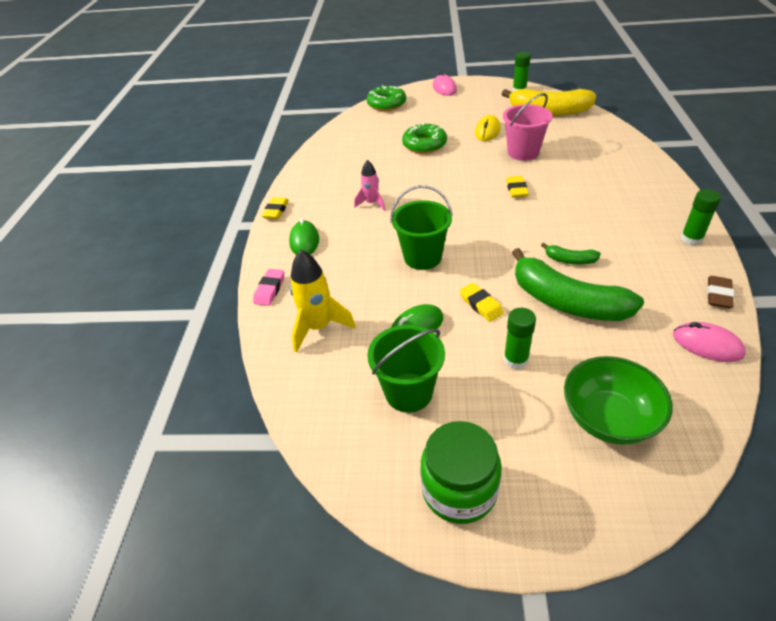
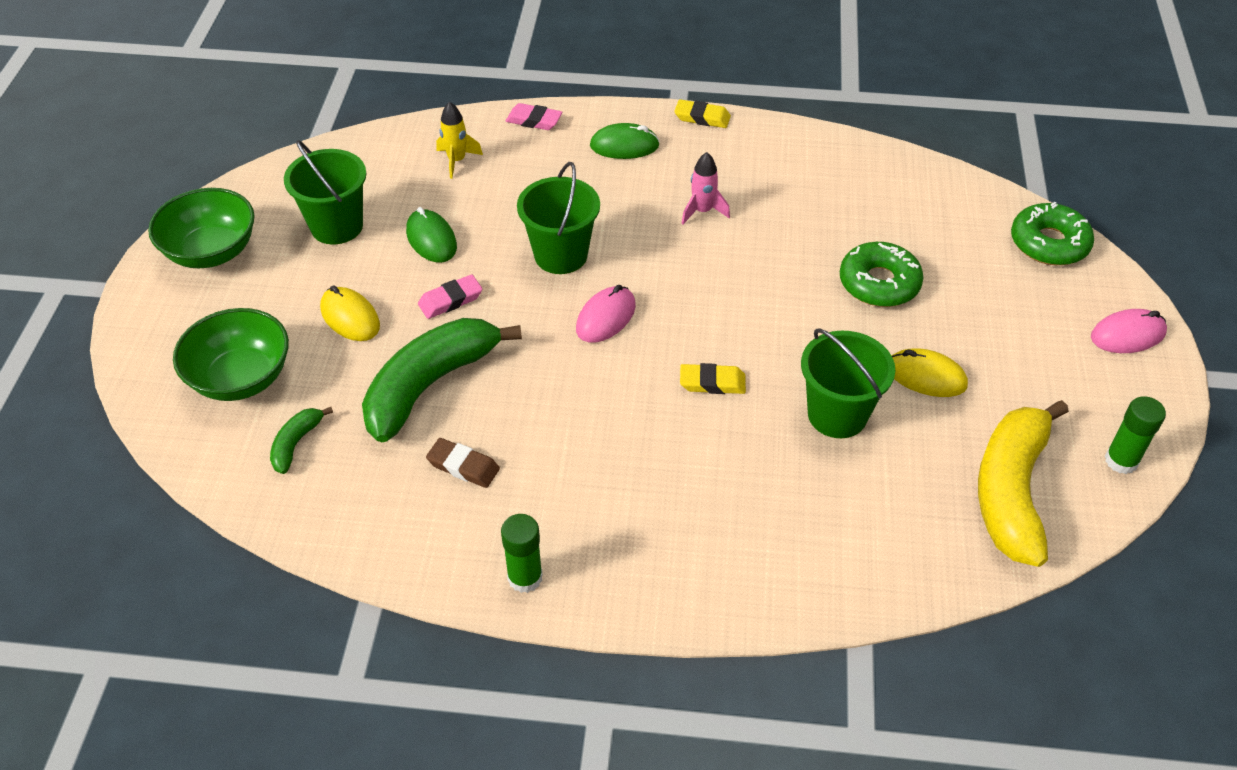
camera: 90 degrees right, 5 degrees up
(319, 327) = (457, 161): yellow rocket -> yellow rocket, size x0.62
(459, 489) = (211, 252): green jar -> green bowl
(481, 305) = (450, 300): yellow eraser -> pink eraser
(515, 359) = (350, 317): green glue stick -> yellow mouse
(523, 152) = (837, 415): pink bucket -> green bucket
(570, 260) = (513, 409): green banana -> green banana (296, 444)
(707, 345) = (306, 508): pink mouse -> pink mouse (606, 318)
(718, 295) = (390, 559): brown eraser -> brown eraser (463, 466)

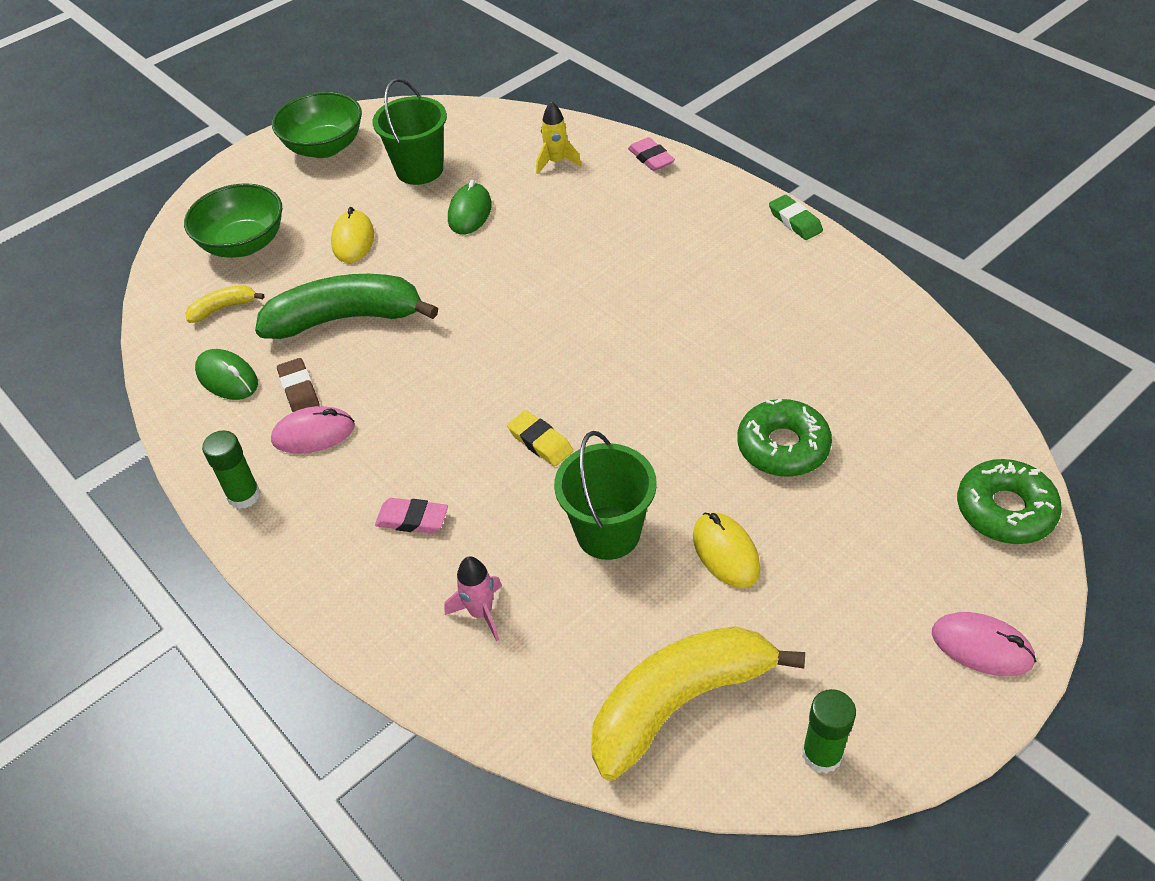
camera: 45 degrees right, 0 degrees up
(296, 444) = (223, 308): green banana -> yellow banana
(450, 300) = (430, 265): pink eraser -> pink eraser (412, 519)
(561, 255) = (546, 274): green bucket -> none
(606, 318) = (522, 342): pink mouse -> pink mouse (313, 434)
(624, 146) = (699, 213): green mouse -> green mouse (227, 378)
(702, 117) = (795, 221): yellow eraser -> green eraser
(702, 211) = (700, 299): pink rocket -> pink rocket (481, 612)

